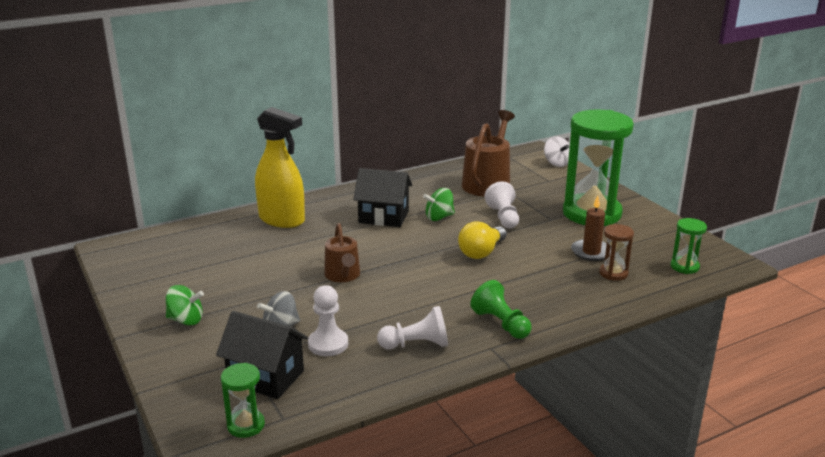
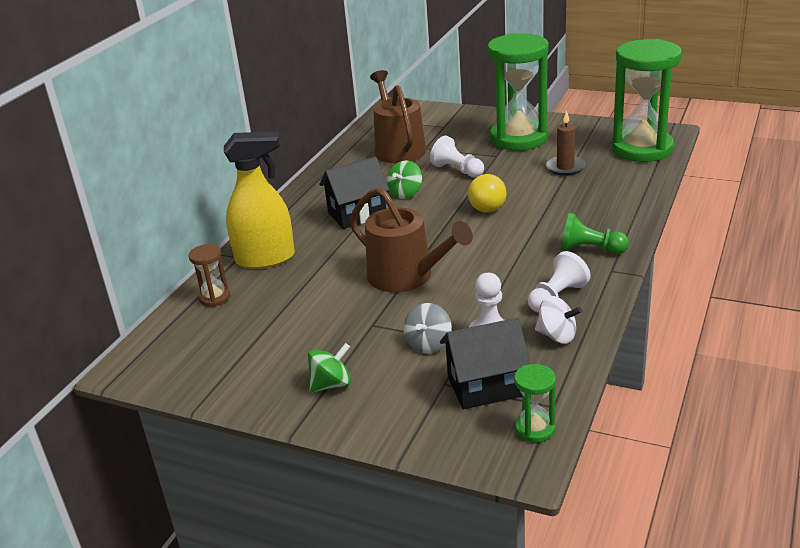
camera: 35 degrees left, 5 degrees up
(343, 275) = (406, 277): brown watering can -> brown watering can, size x1.65
(557, 163) = (427, 110): white spinning top -> white spinning top (557, 336)
(613, 273) = (605, 176): brown hourglass -> brown hourglass (214, 298)
(684, 267) = (642, 149): green hourglass -> green hourglass, size x2.33

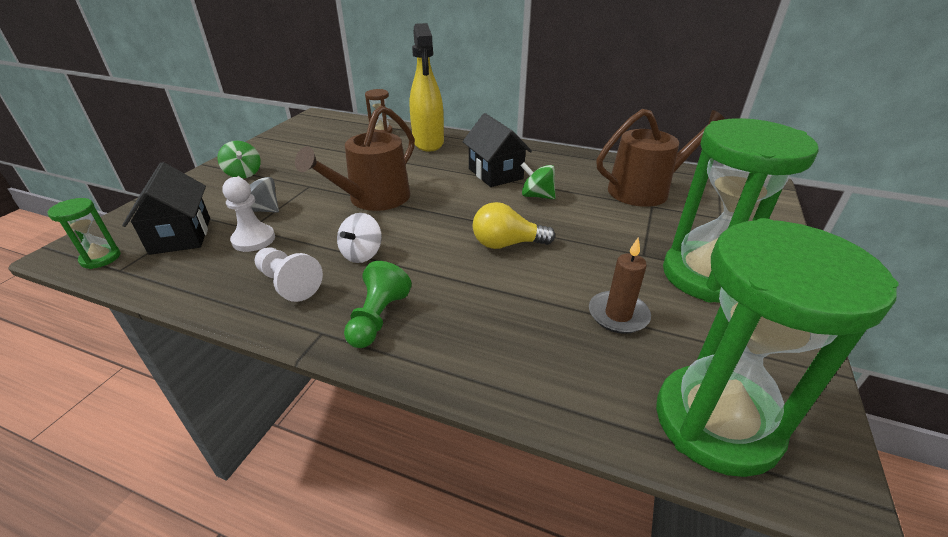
camera: 85 degrees right, 5 degrees up
(457, 170) = (595, 226): white pawn -> none
(557, 336) = (220, 279): white spinning top -> white spinning top (362, 254)

